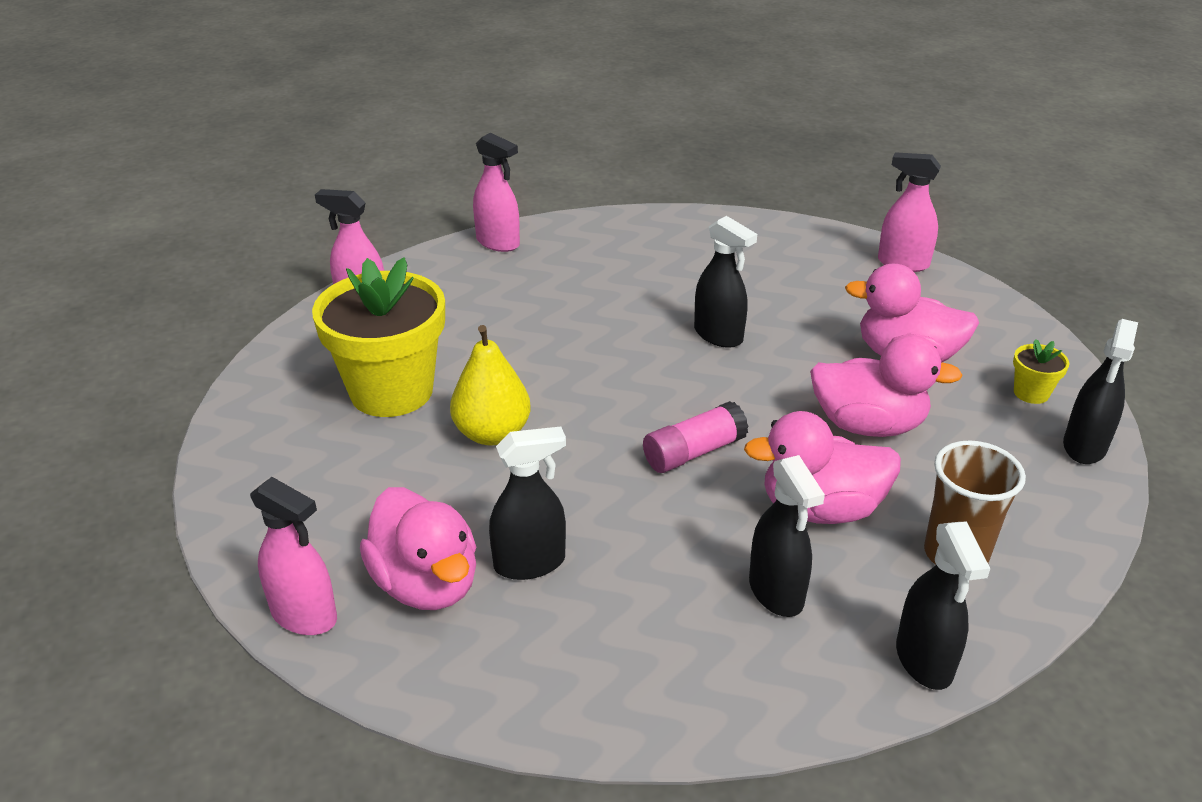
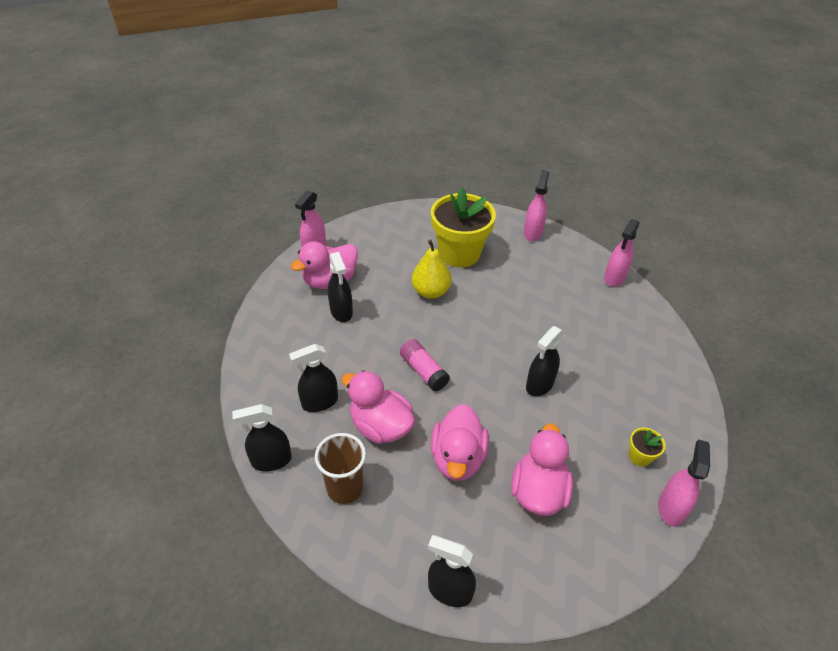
camera: 85 degrees right, 10 degrees up
(820, 509) = (380, 426): pink duck -> pink duck turned 45 degrees counterclockwise
(1031, 393) = (508, 568): yellow flower pot -> yellow flower pot (640, 456)

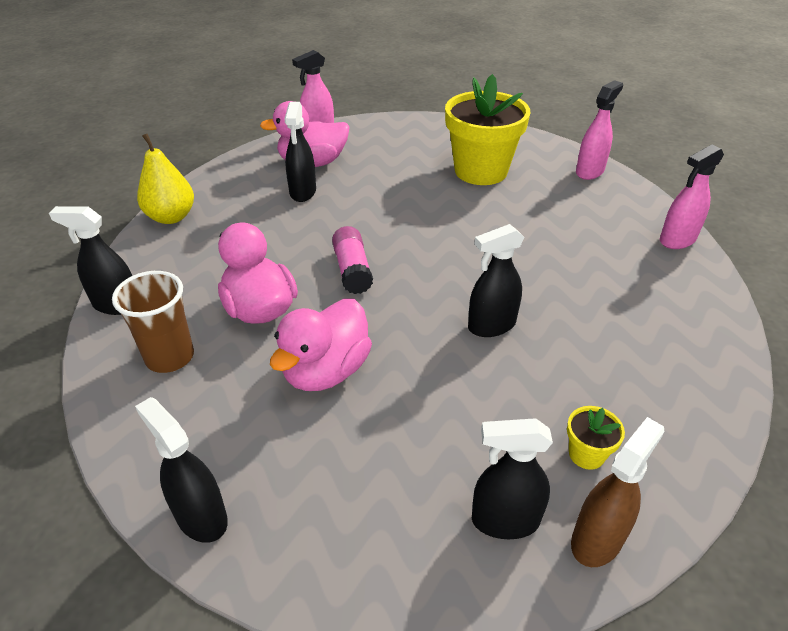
camera: 25 degrees right, 5 degrees down
(319, 402) = (212, 266): black spray bottle -> black spray bottle (504, 520)
(431, 291) = (419, 198): yellow pear -> yellow pear (171, 217)
(538, 491) = (405, 444): pink duck -> none
(671, 508) = (597, 539): pink spray bottle -> brown spray bottle

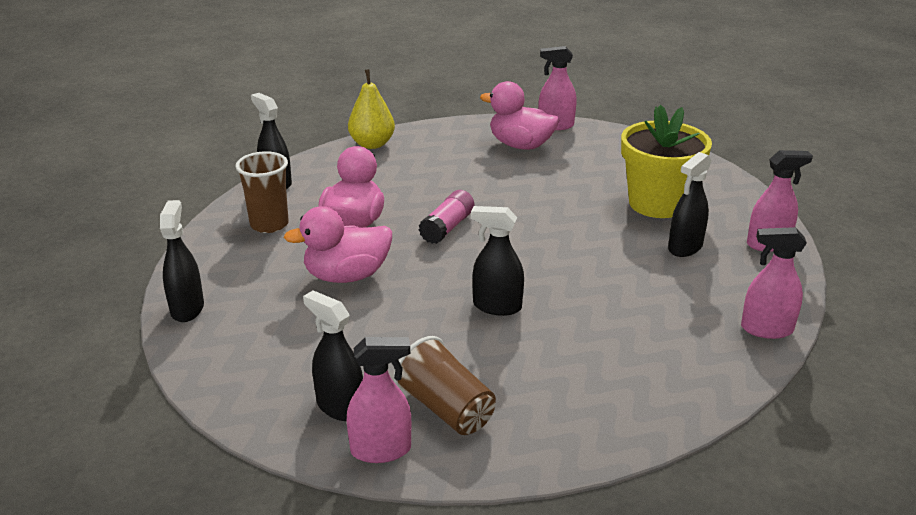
camera: 40 degrees right, 10 degrees down
(303, 192) = (484, 163): black spray bottle -> black spray bottle (685, 247)
(586, 454) = (446, 409): yellow flower pot -> brown cup
(597, 539) = (381, 450): brown spray bottle -> pink spray bottle

